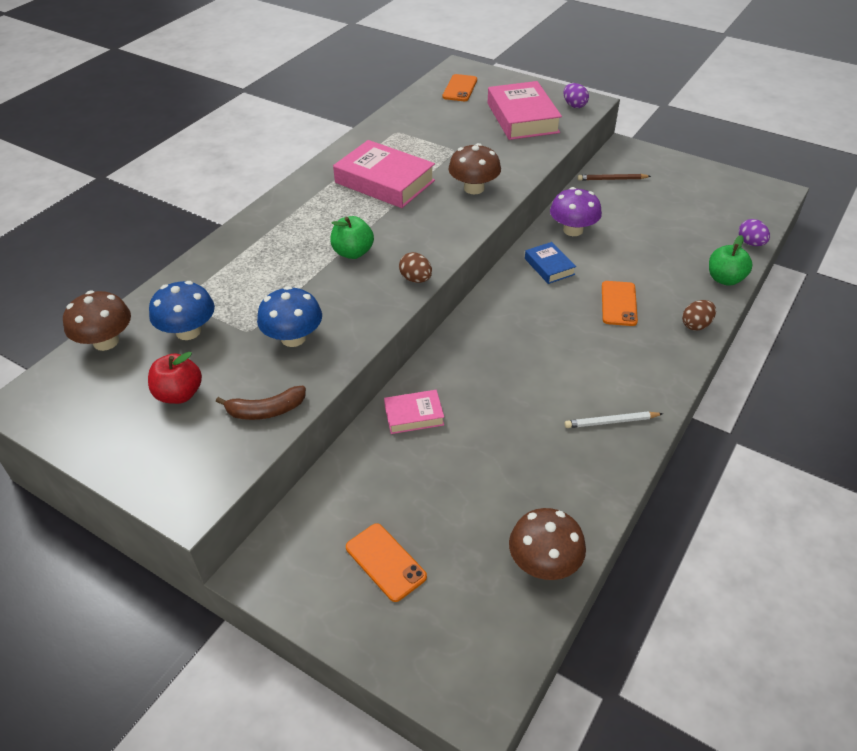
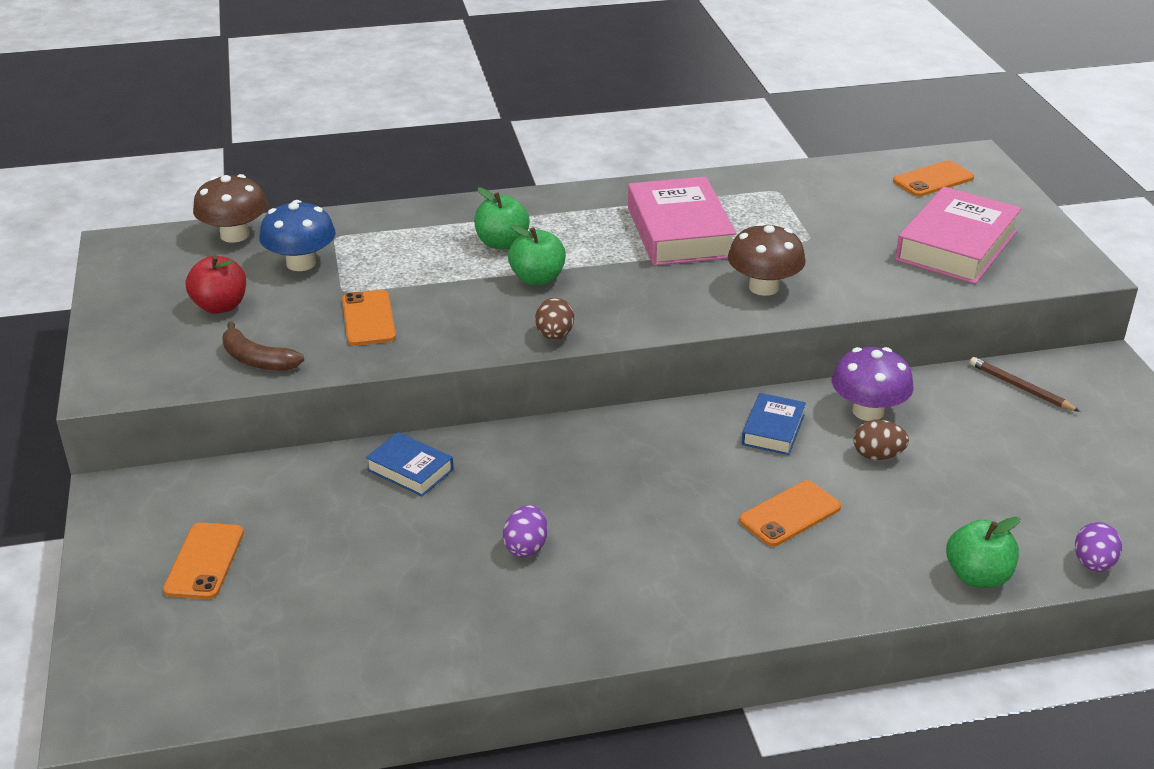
camera: 45 degrees right, 10 degrees down
(293, 338) = (368, 318): blue mushroom -> orange phone
(297, 243) = (502, 243): none -> green apple
(414, 415) = (410, 470): pink book -> blue book
(544, 563) = (317, 667): brown mushroom -> none
(574, 105) = (1053, 264): purple egg -> purple egg (526, 547)
(611, 422) = (581, 610): white pencil -> none
(696, 325) = (847, 595): brown egg -> brown egg (877, 456)

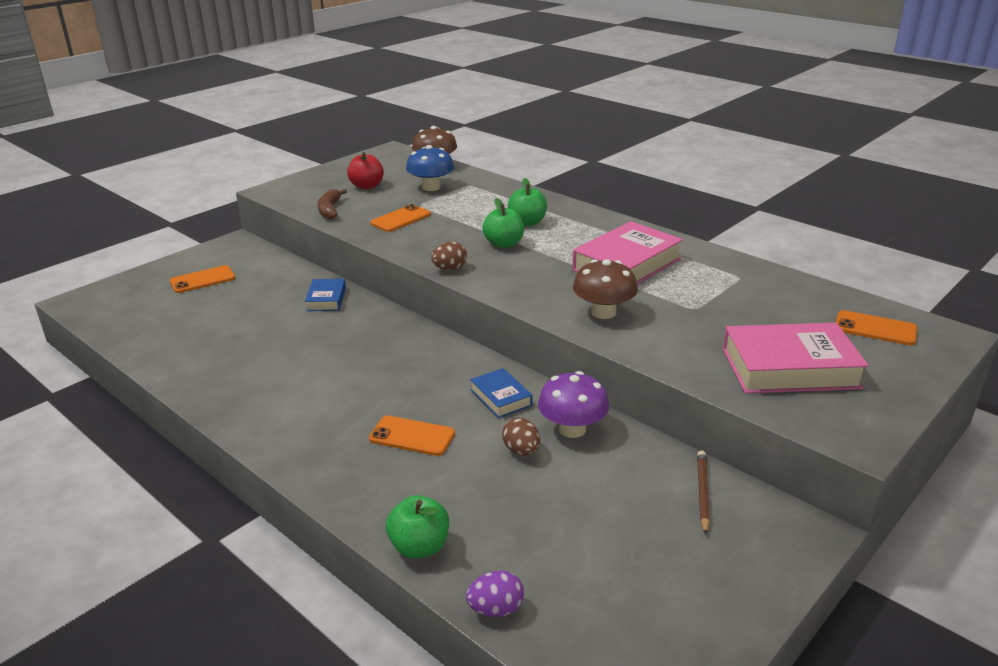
camera: 55 degrees right, 5 degrees down
(526, 547) = (289, 356): purple egg -> none
(773, 430) = (501, 398): blue book -> blue book turned 75 degrees clockwise

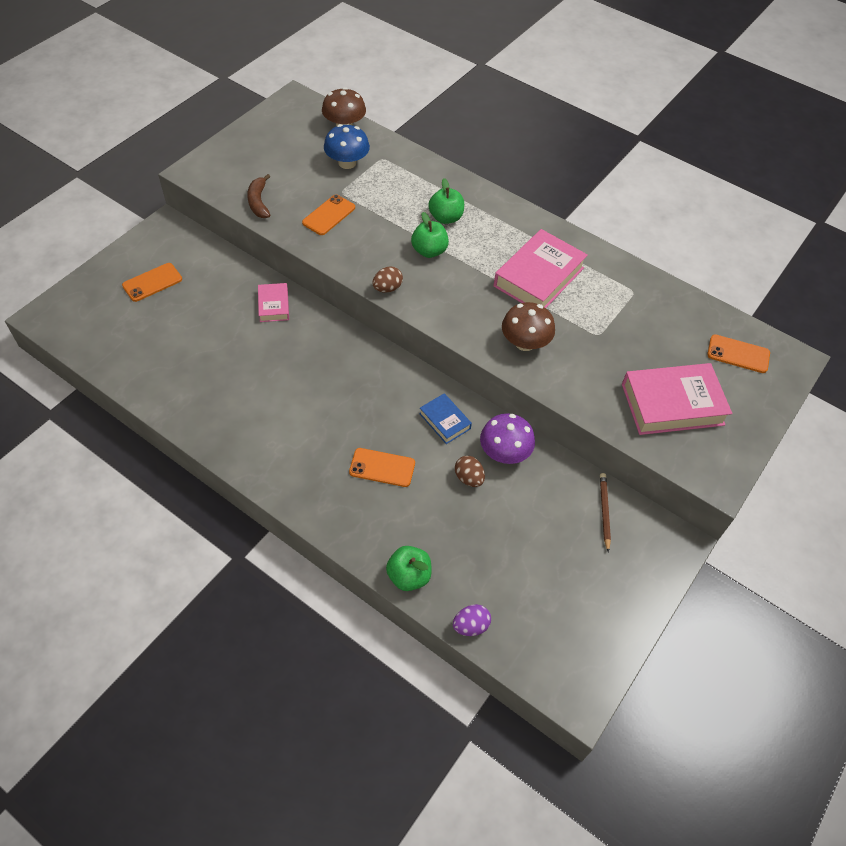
camera: 10 degrees left, 25 degrees up
(326, 299) = (274, 305): blue book -> pink book
(367, 186) = (285, 162): red apple -> none

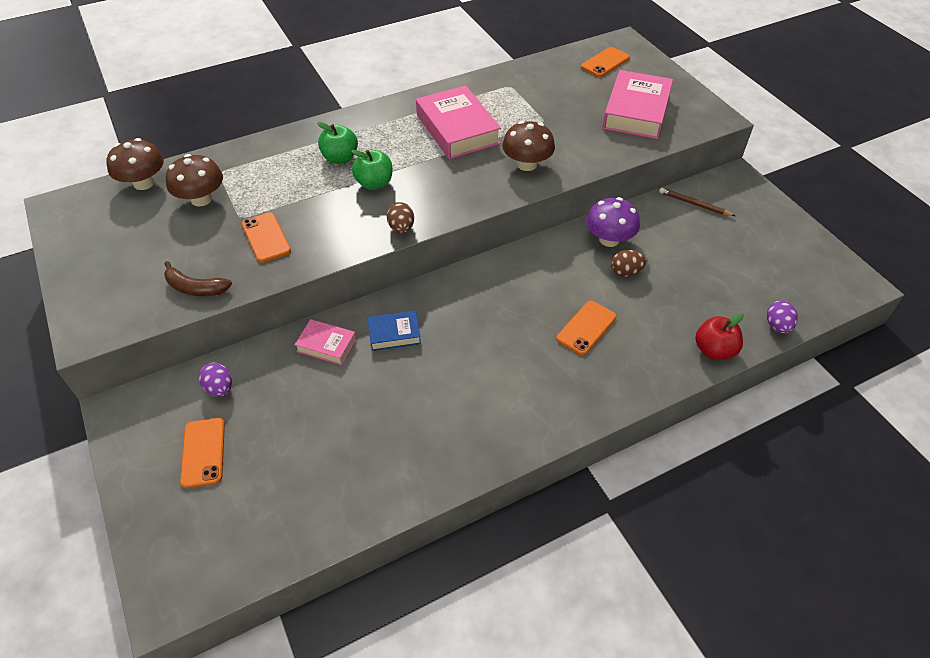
camera: 60 degrees left, 5 degrees down
(207, 266) = (220, 388): none -> purple egg
(347, 163) = (201, 199): blue mushroom -> brown mushroom
(408, 576) = (714, 350): green apple -> red apple
(445, 421) = (555, 265): blue book -> blue book (394, 334)

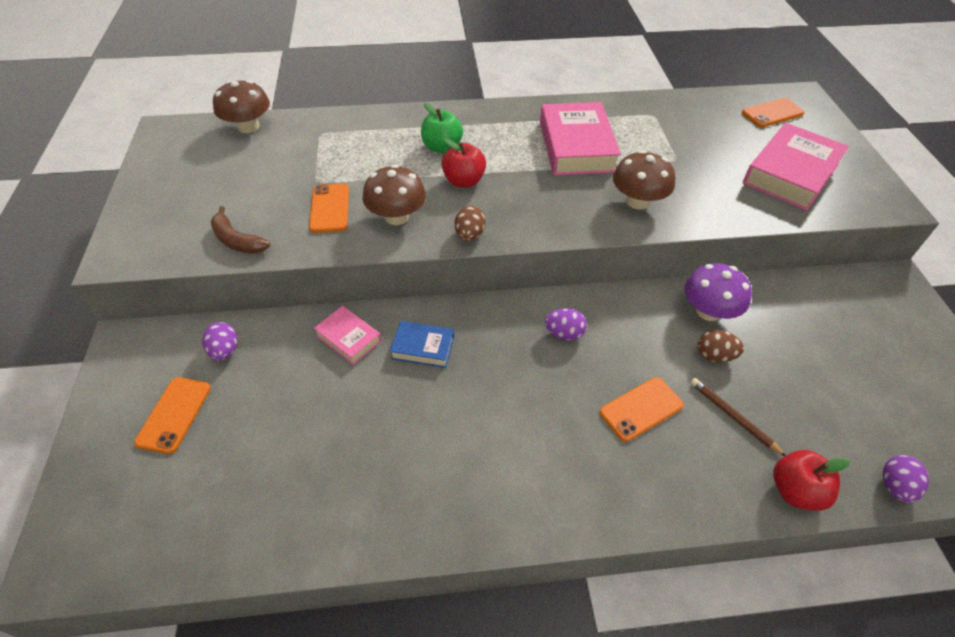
camera: 20 degrees right, 0 degrees up
(201, 199) = (290, 154): brown mushroom -> brown mushroom (397, 217)
(374, 183) = (464, 181): green apple -> red apple
(504, 289) = (564, 333): none -> purple egg
(694, 204) = (829, 298): brown pencil -> brown pencil (733, 417)

